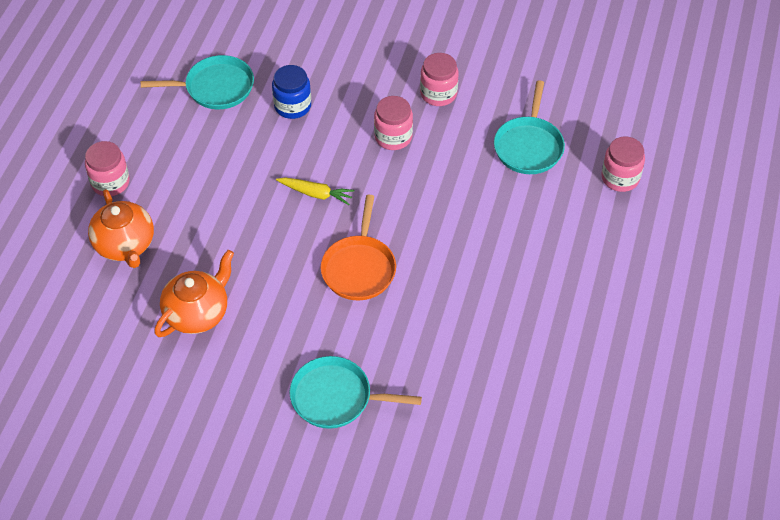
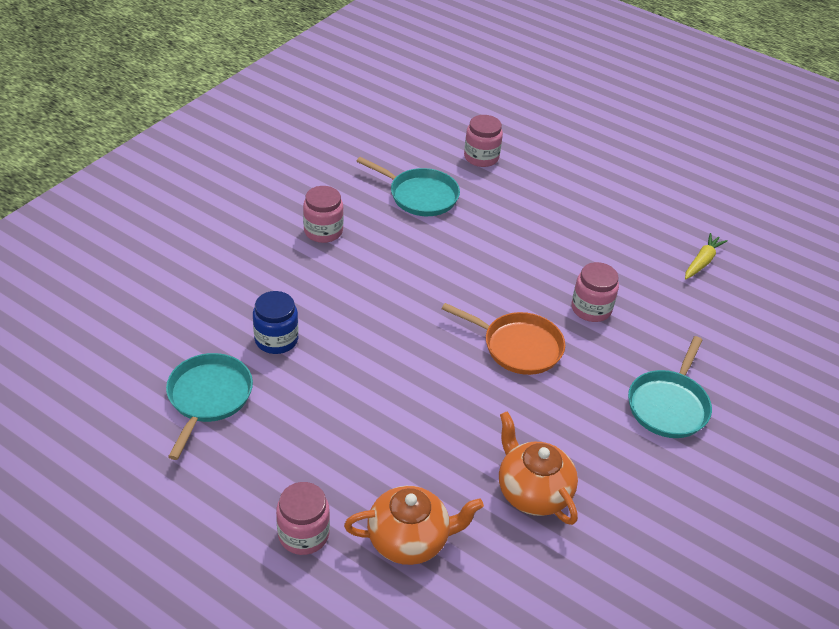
camera: 75 degrees left, 10 degrees down
(316, 194) = (409, 353): yellow carrot -> yellow carrot (702, 261)
(393, 137) = (362, 277): pink jar -> pink jar (591, 309)

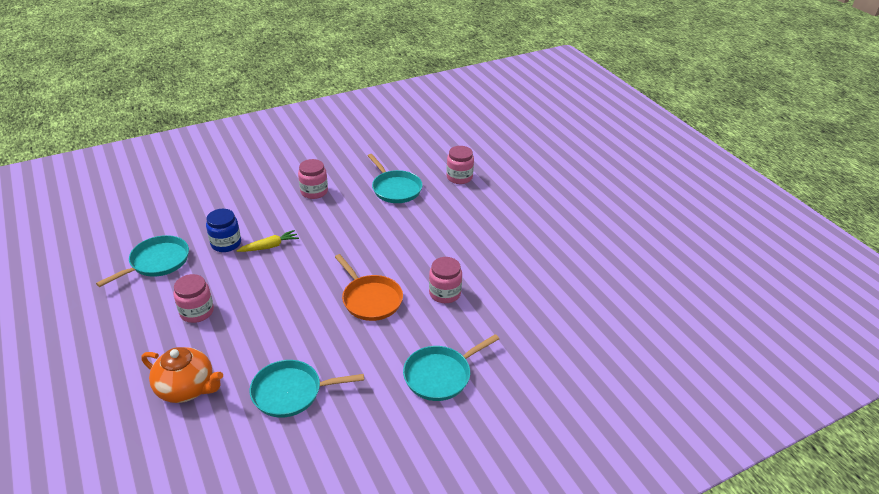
camera: 30 degrees right, 5 degrees down
(303, 534) = (131, 358): pink jar -> pink jar (197, 312)
(532, 492) = (291, 392): orange teapot -> turquoise pan
(702, 261) = (559, 290): yellow carrot -> yellow carrot (269, 246)

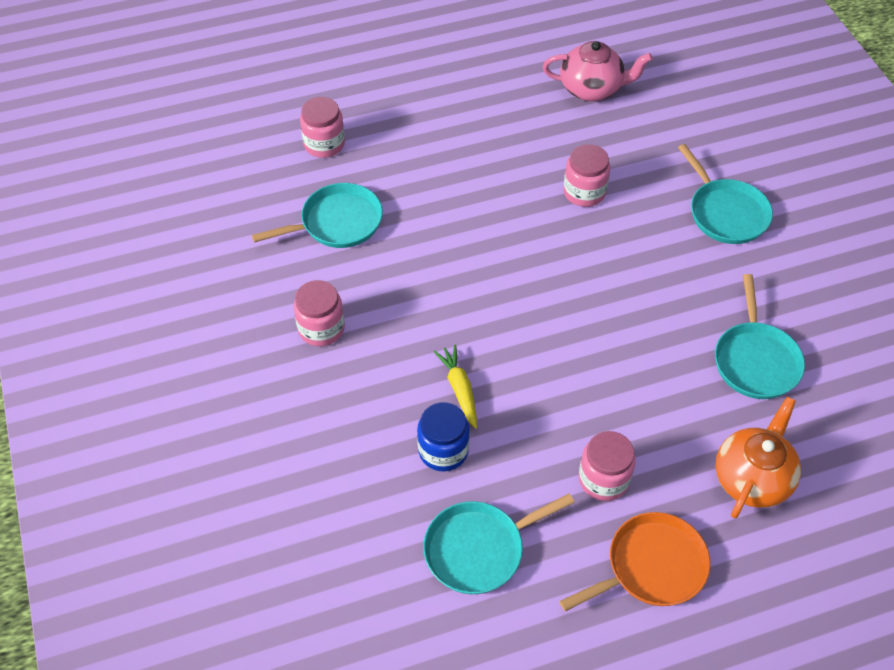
camera: 80 degrees left, 15 degrees up
(157, 262) = (478, 549): turquoise pan -> turquoise pan turned 75 degrees counterclockwise
(370, 299) = (591, 270): orange pan -> orange pan (651, 566)
(556, 293) = (592, 89): none -> pink teapot

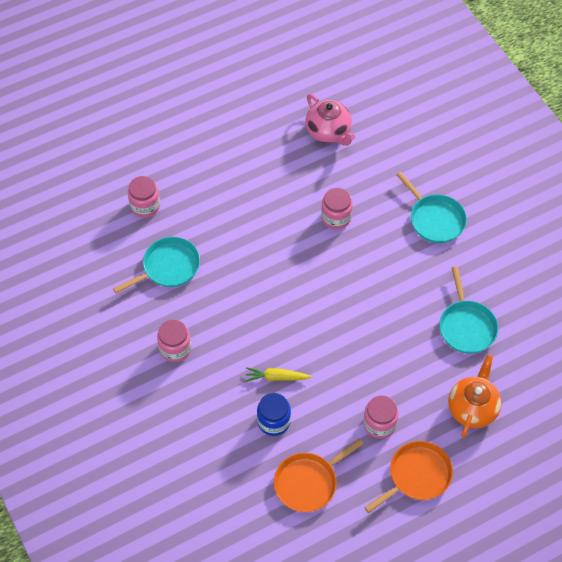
camera: 10 degrees left, 5 degrees up
(459, 389) = (276, 377): yellow carrot -> yellow carrot turned 60 degrees counterclockwise
(478, 549) = (308, 483): turquoise pan -> orange pan
(592, 89) = (329, 132): pink teapot -> pink teapot turned 60 degrees clockwise

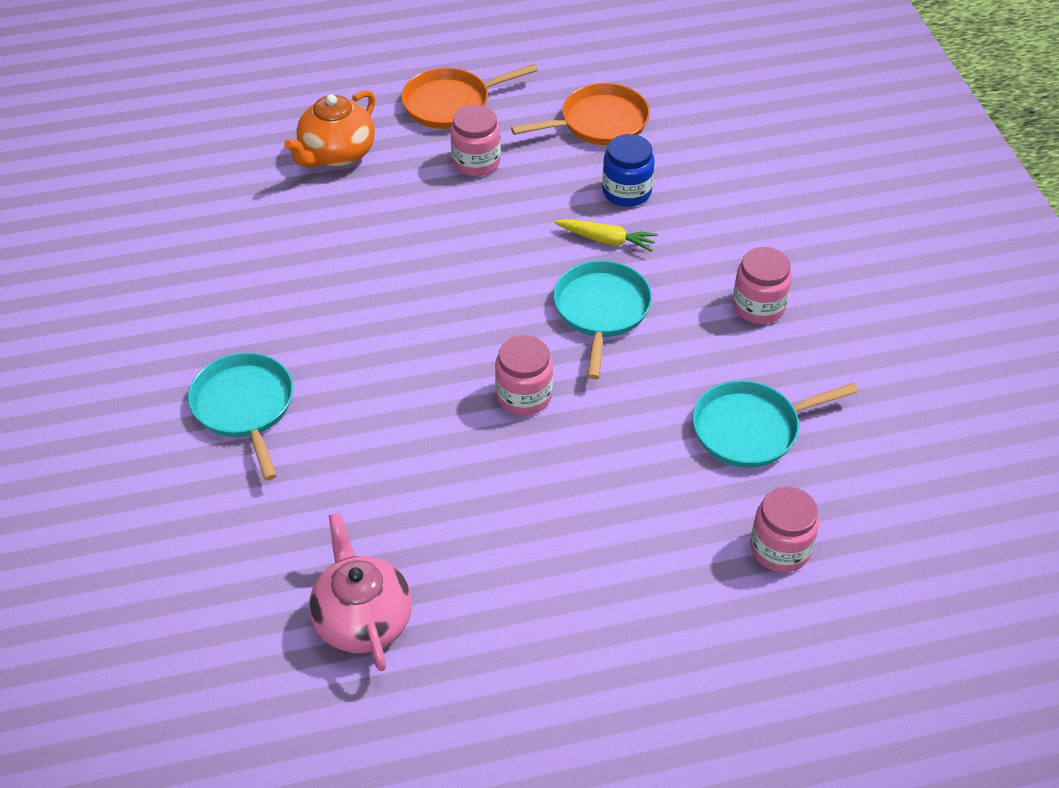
camera: 165 degrees left, 10 degrees down
(336, 217) = (419, 448): pink jar -> pink jar (524, 396)
(466, 326) = (287, 246): turquoise pan -> turquoise pan (601, 310)

